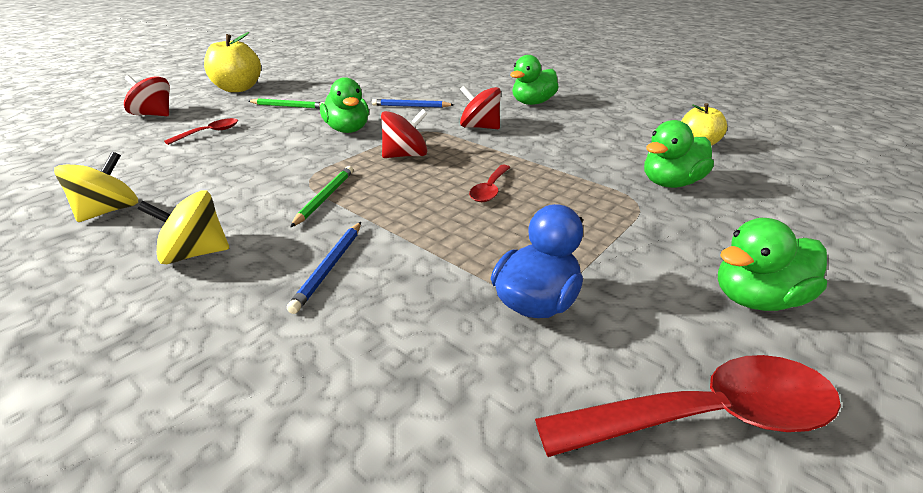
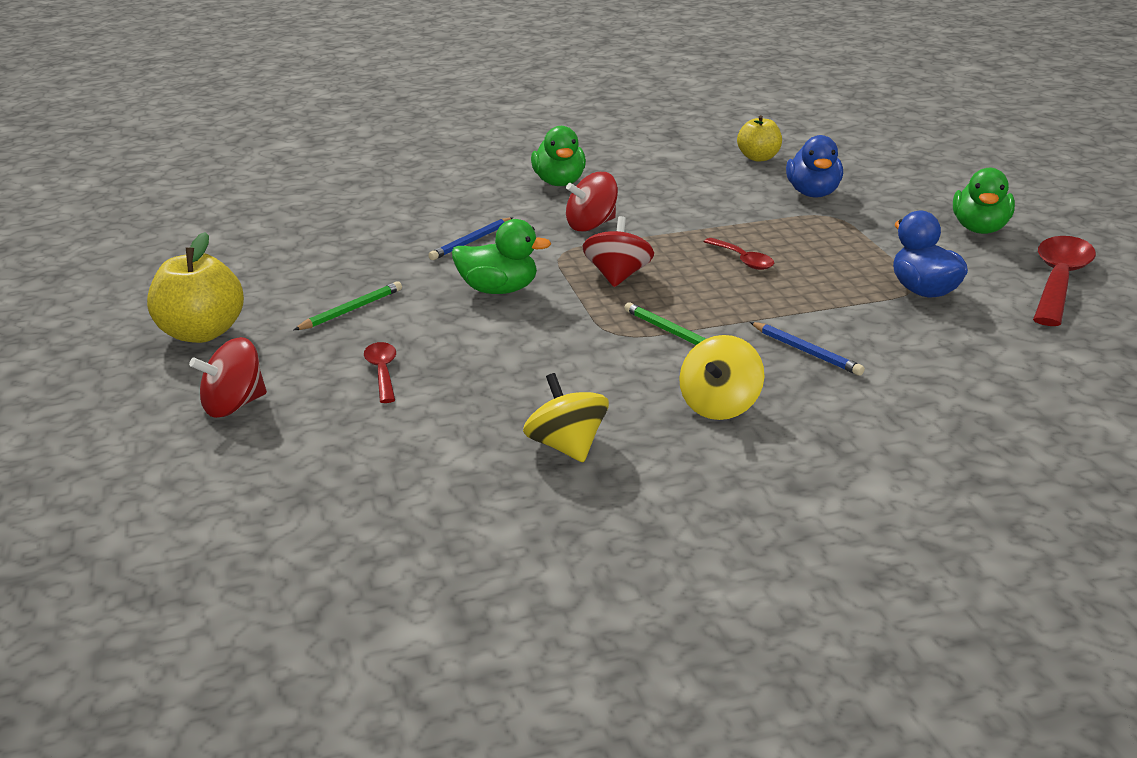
camera: 55 degrees left, 5 degrees down
(670, 183) = (813, 193): green duck -> blue duck

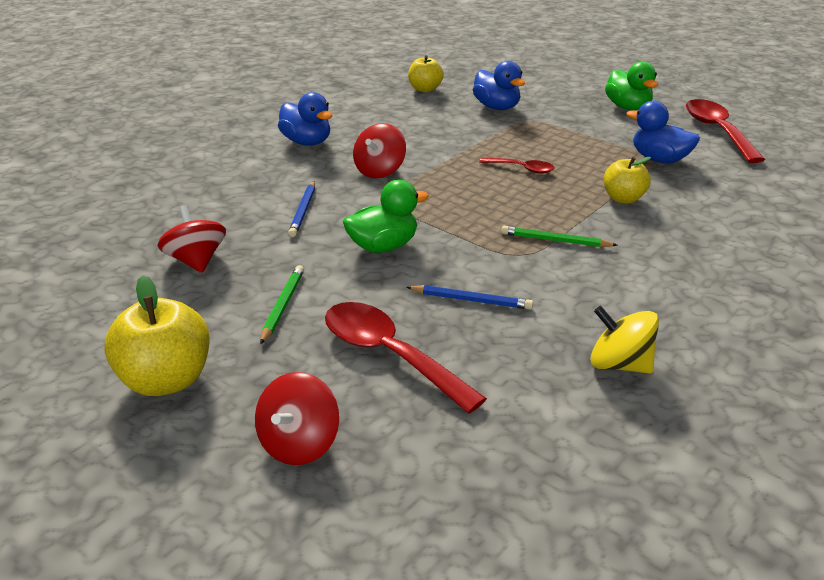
camera: 35 degrees left, 5 degrees up
(382, 372) = (389, 355): red spoon -> red spoon, size x1.88
(559, 183) = (307, 142): green duck -> blue duck
(618, 276) = (456, 207): red spinning top -> red spinning top (196, 261)
(720, 406) = (667, 288): yellow spinning top -> none
(806, 352) = (658, 226): blue pencil -> blue pencil (471, 300)
(811, 317) = (623, 198): none -> yellow apple

